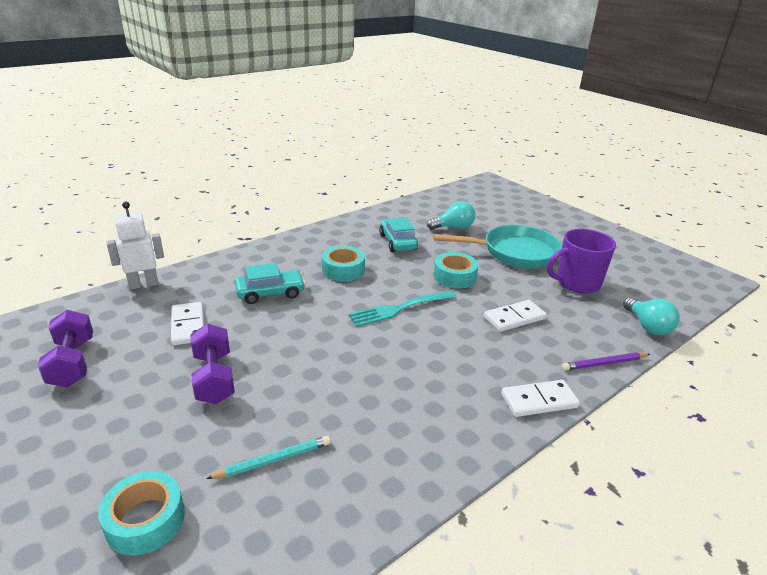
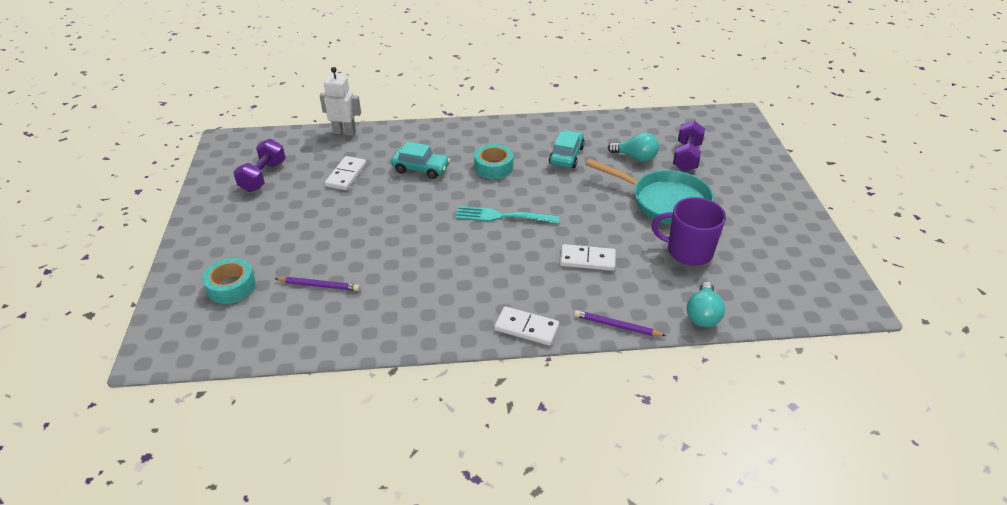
camera: 35 degrees right, 10 degrees up
(214, 378) = (331, 219): purple dumbbell -> purple dumbbell (686, 157)
(273, 460) = (319, 285): turquoise pencil -> purple pencil
(454, 276) = (579, 205): turquoise tape -> none

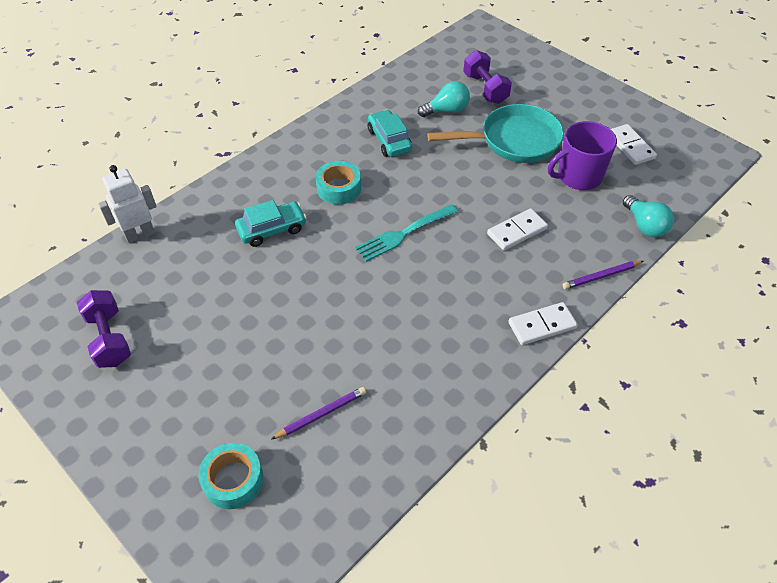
camera: 40 degrees left, 10 degrees up
(346, 175) = (202, 281): white domino -> white domino (630, 146)

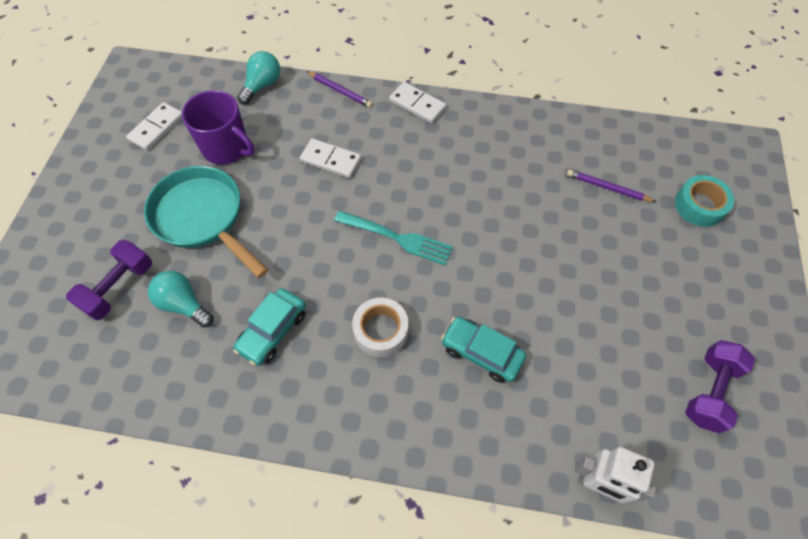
camera: 125 degrees left, 10 degrees up
(339, 188) = (381, 331): turquoise tape -> white tape

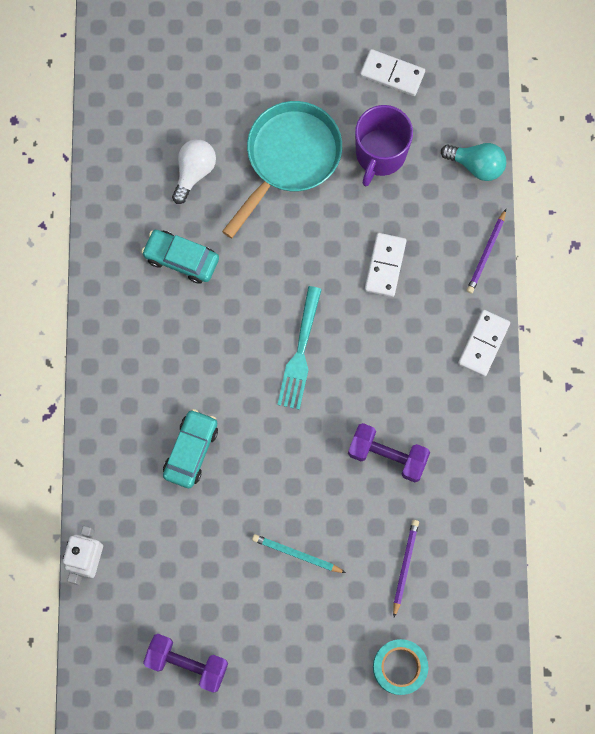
camera: 80 degrees right, 15 degrees up
(119, 287) = (201, 109): purple dumbbell -> purple dumbbell (387, 455)
(184, 304) = (194, 172): turquoise light bulb -> white light bulb
(381, 331) = (197, 356): white tape -> none
(595, 271) = (296, 554): none -> turquoise pencil

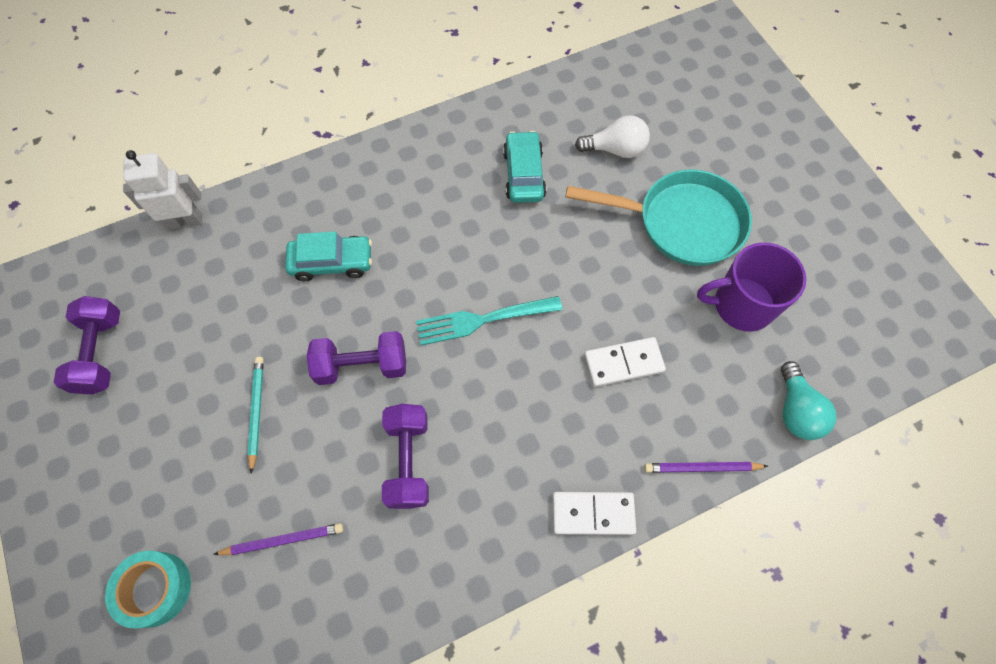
camera: 65 degrees right, 10 degrees down
(295, 461) = (362, 365): none -> purple dumbbell
(392, 74) = (834, 279): white domino -> none

